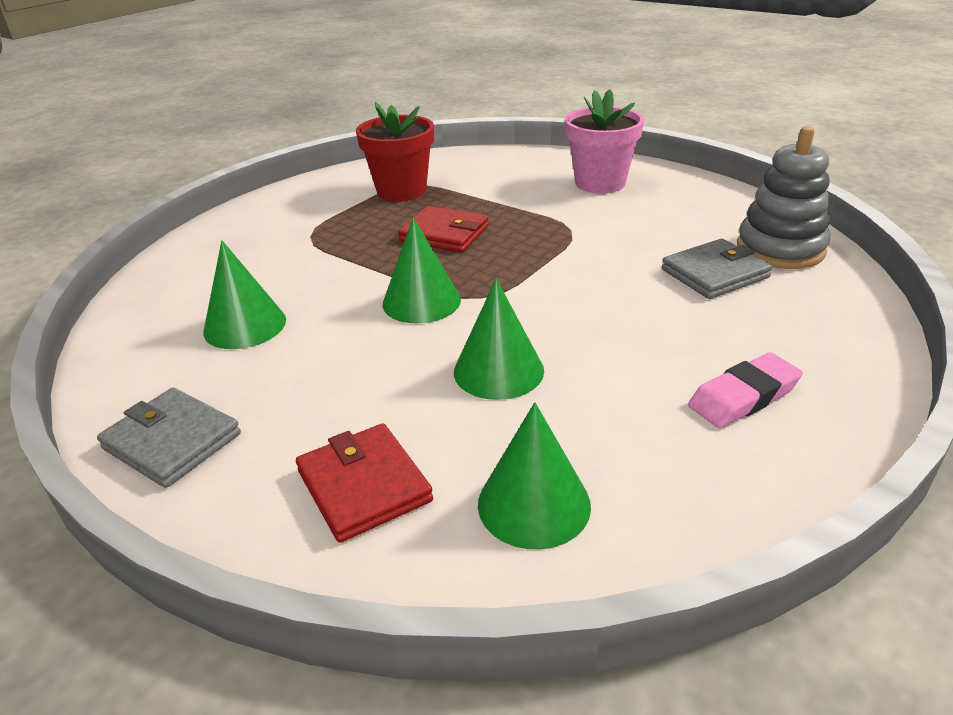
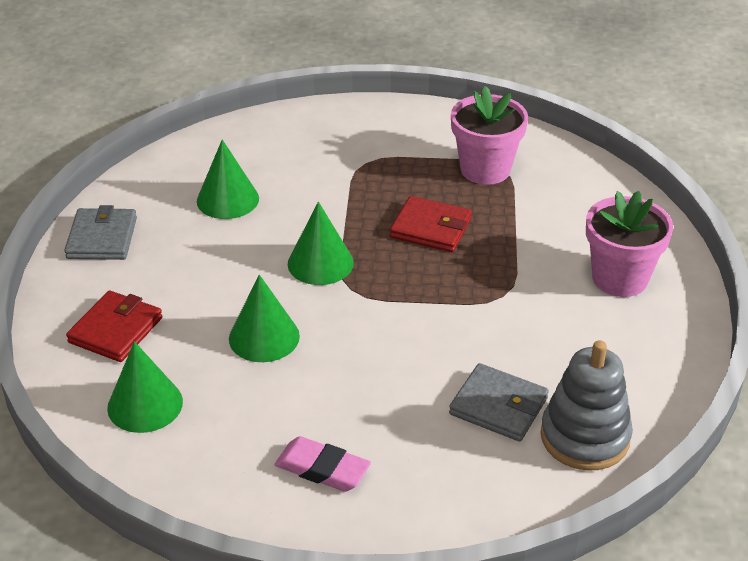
camera: 55 degrees right, 5 degrees up
(401, 191) = (485, 169): red flower pot -> pink flower pot
(444, 234) = (431, 228): red wallet -> red wallet turned 60 degrees counterclockwise

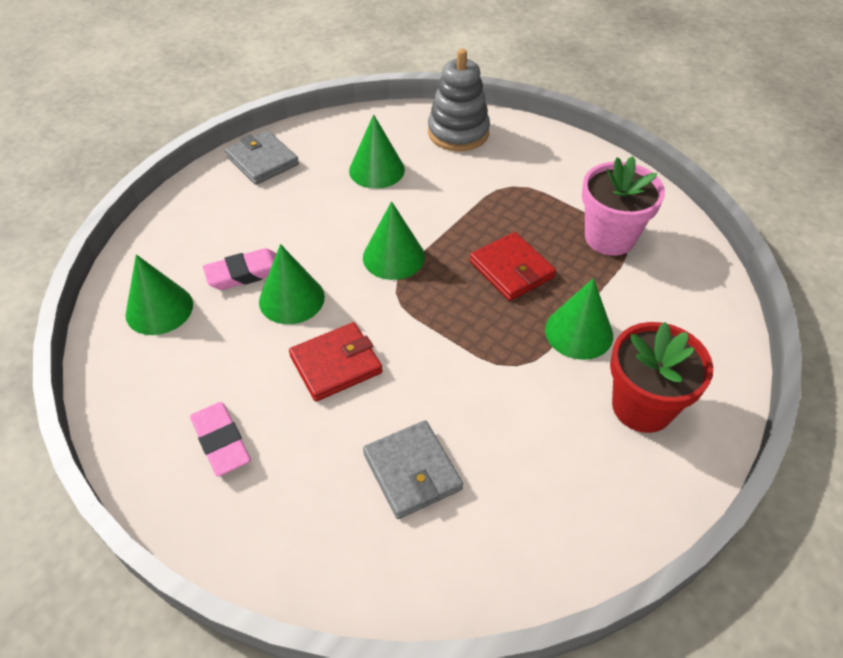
camera: 35 degrees right, 10 degrees up
(102, 238) = (262, 161): grey wallet -> grey wallet turned 75 degrees counterclockwise
(116, 330) = (200, 238): red wallet -> red wallet (336, 364)
(196, 338) = (245, 273): none -> pink eraser
(527, 250) = (579, 332): none -> green cone
(585, 437) = (459, 552): grey stacking toy -> grey stacking toy (458, 132)
(620, 278) = (642, 406): pink flower pot -> red flower pot

